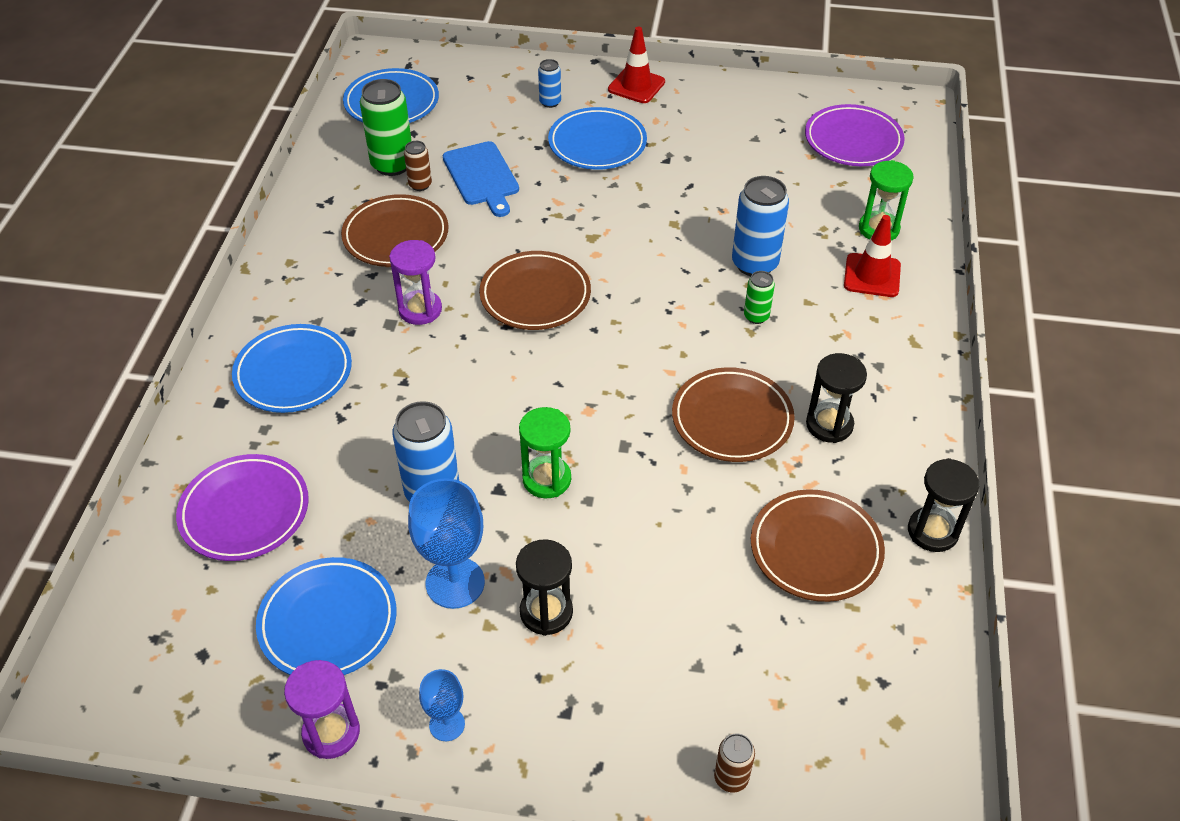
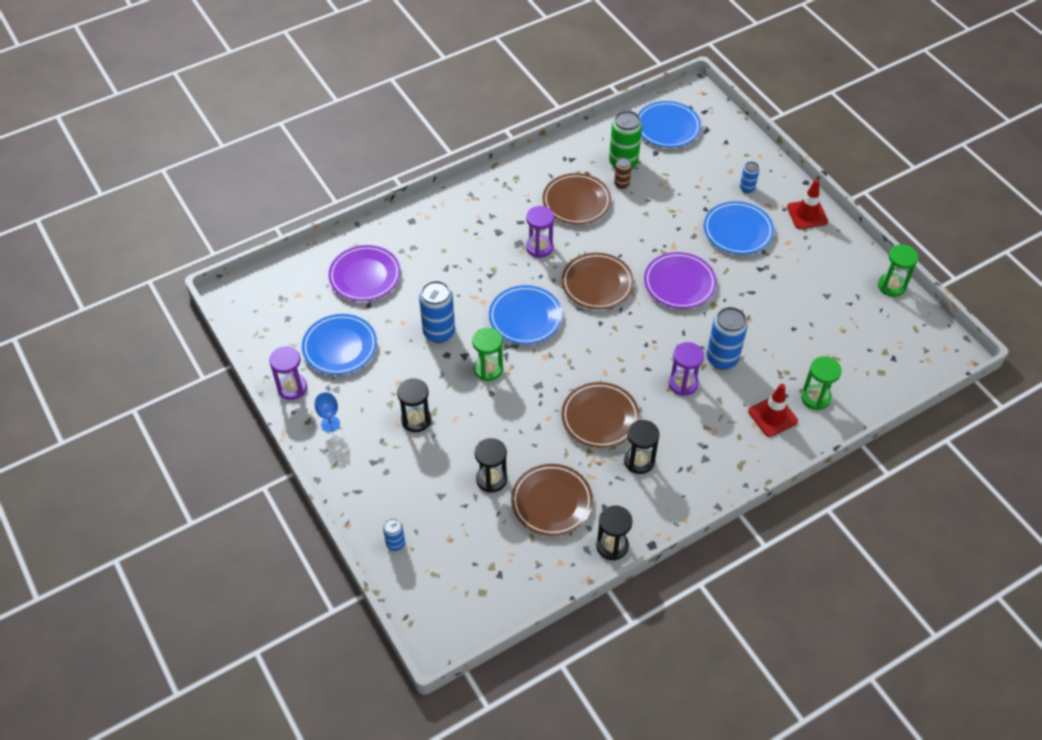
camera: 50 degrees right, 5 degrees up
(293, 373) = (453, 232): blue plate -> blue plate (525, 317)
(455, 583) = (400, 376): blue goblet -> none
(482, 176) = (656, 203): blue cutting board -> none
(723, 590) = (491, 479): none -> black hourglass
(731, 778) = (395, 544): brown can -> blue can
(756, 316) = (683, 383): green can -> purple hourglass
(792, 91) = (891, 286): none -> green hourglass
(853, 141) = (880, 341): purple plate -> purple plate (679, 283)

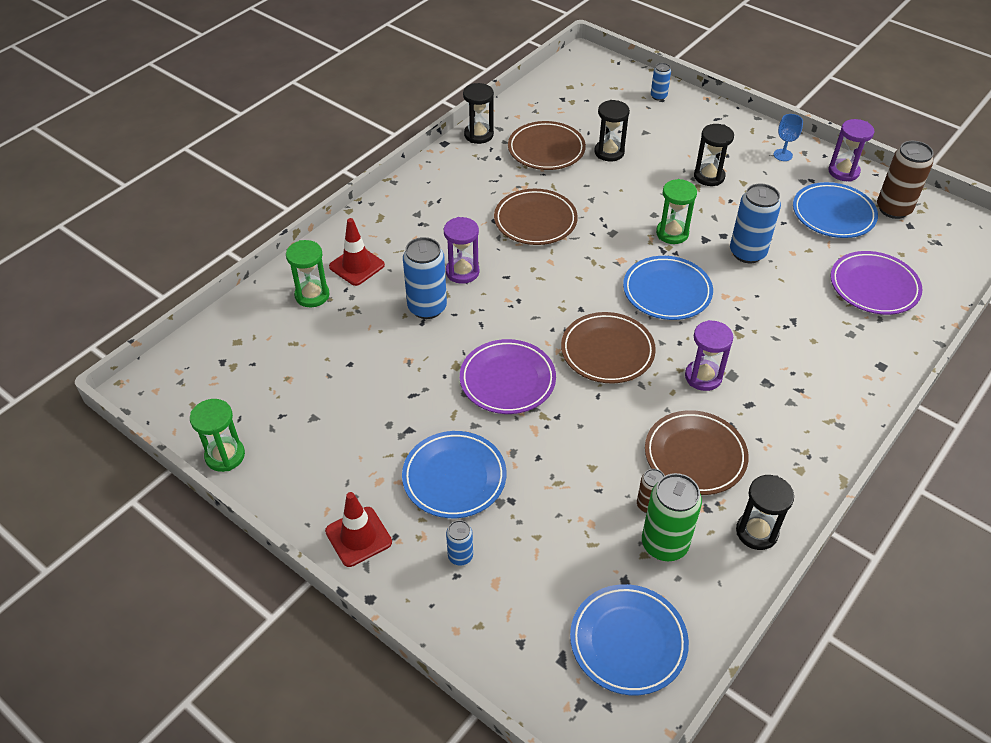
camera: 160 degrees right, 5 degrees down
(286, 337) = (893, 209): none -> brown can
(639, 461) = (481, 196): black hourglass -> black hourglass (756, 532)

